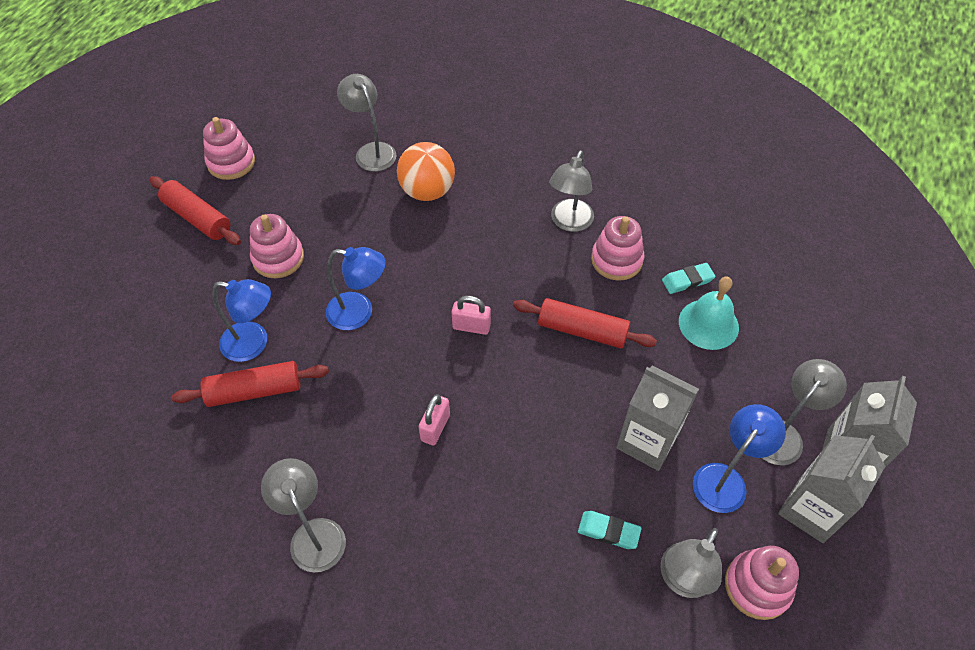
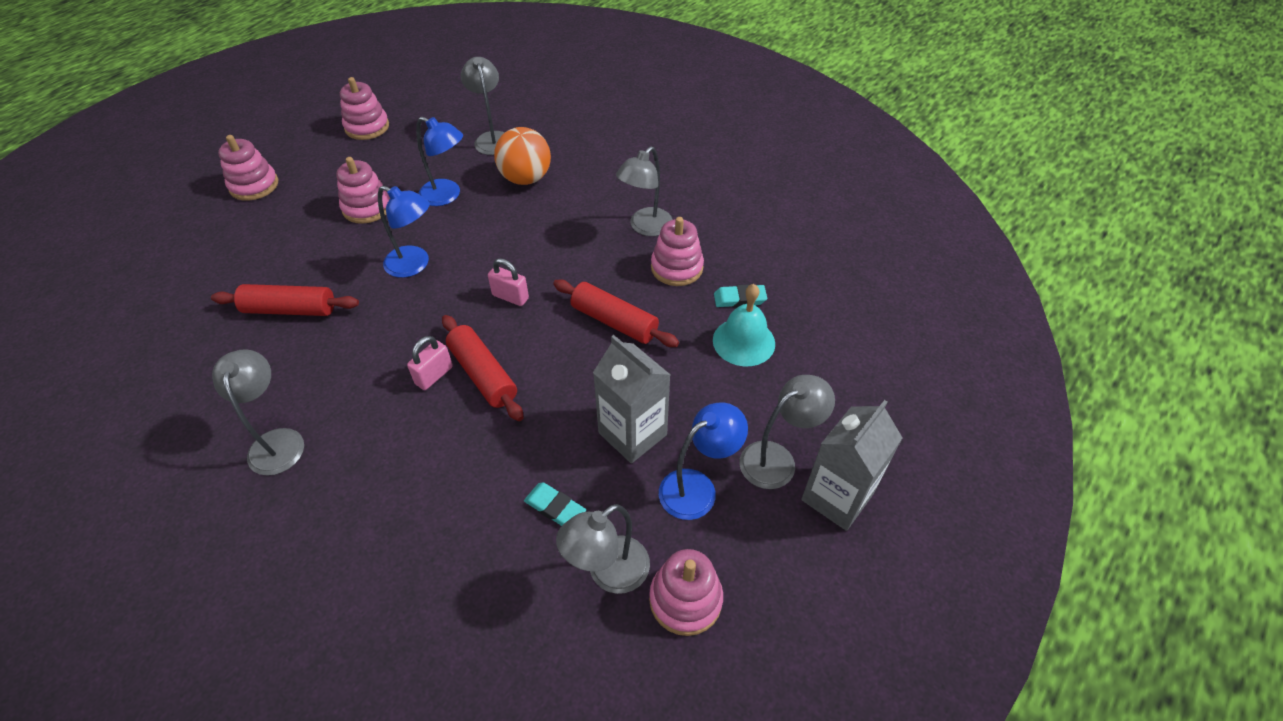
camera: 15 degrees right, 5 degrees down
(142, 257) = (254, 185): none -> pink stacking toy
(198, 218) = (316, 164): red rolling pin -> red rolling pin (483, 374)
(254, 343) = (310, 271): blue lamp -> blue lamp (447, 196)
(811, 510) = (776, 539): grey carton -> none

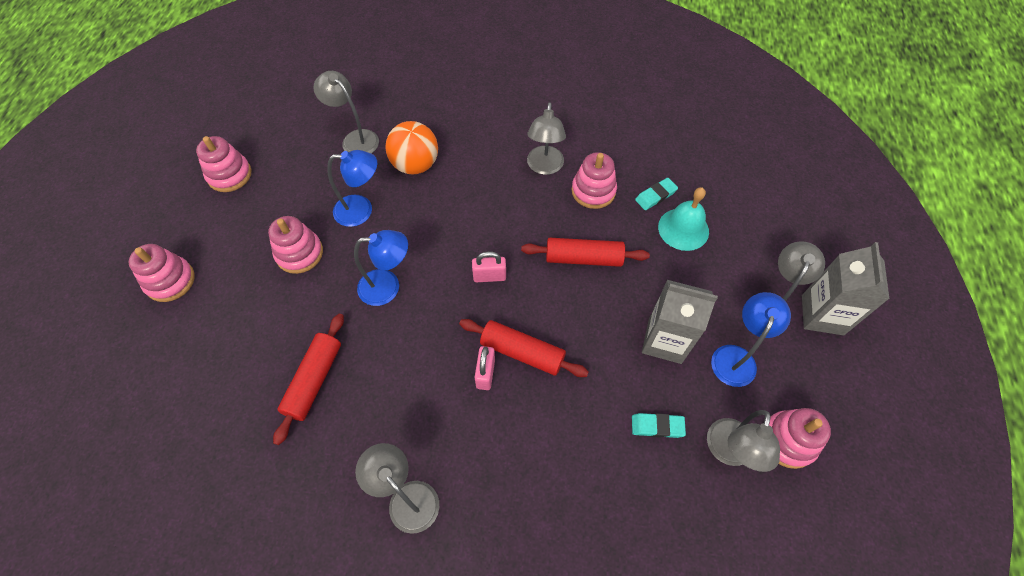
camera: 30 degrees left, 10 degrees up
(290, 309) = (314, 380): red rolling pin -> red rolling pin turned 45 degrees counterclockwise

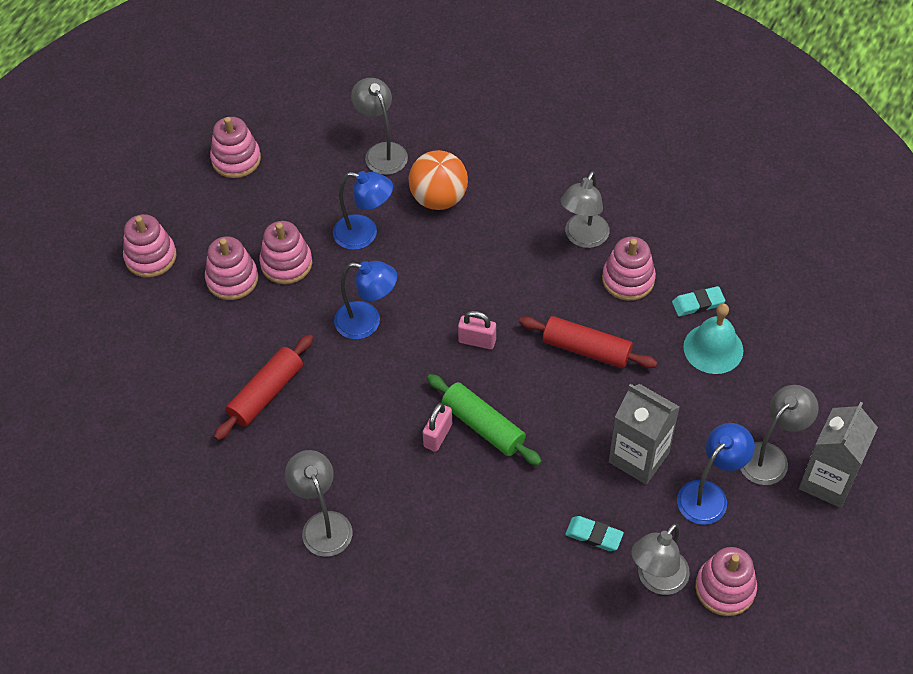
camera: 20 degrees right, 5 degrees down
(253, 281) = (232, 279): none -> pink stacking toy
(522, 352) = (483, 426): red rolling pin -> green rolling pin

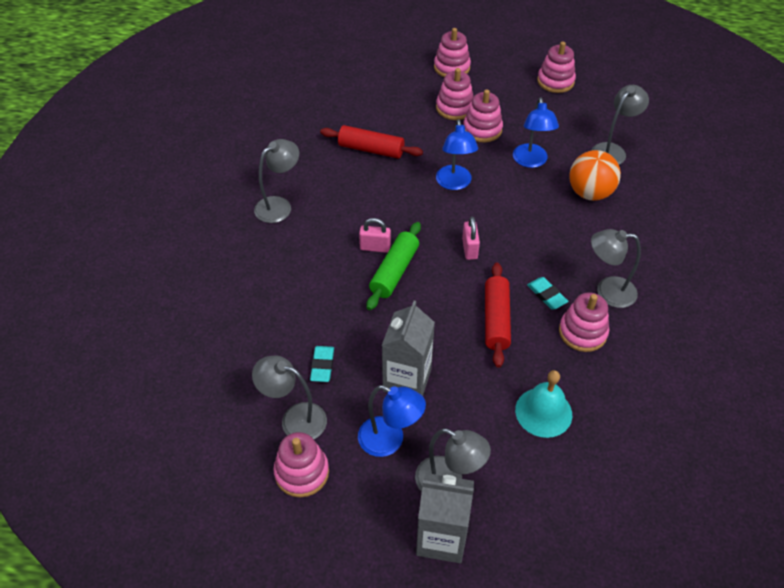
camera: 70 degrees right, 5 degrees down
(698, 303) = (586, 390): turquoise eraser -> turquoise eraser (546, 295)

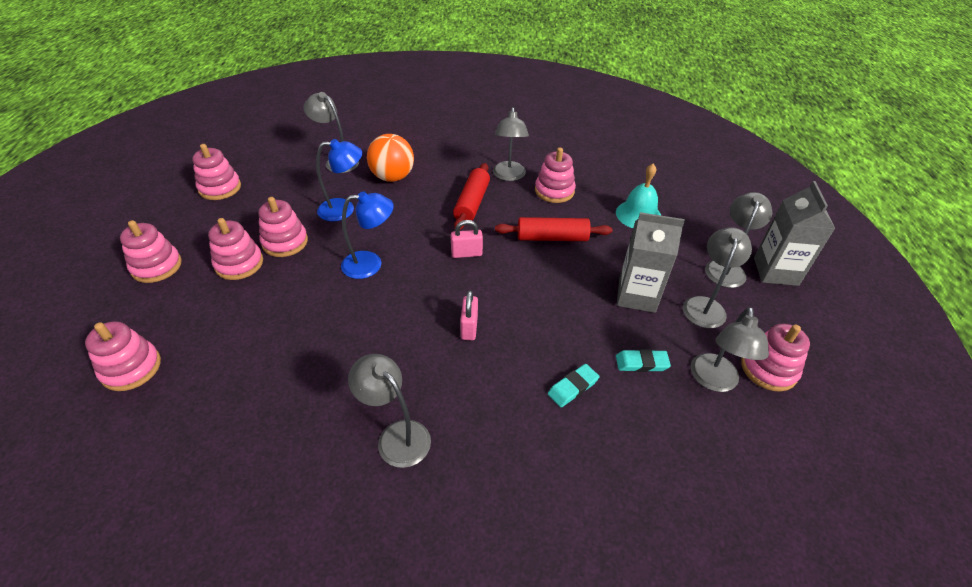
camera: 95 degrees left, 5 degrees down
(354, 77) = (131, 368): none -> pink stacking toy
(371, 149) = (298, 340): red rolling pin -> red rolling pin (472, 203)
(390, 440) = (705, 305): blue lamp -> grey lamp
(394, 272) = (503, 309): green rolling pin -> none
(546, 295) = (518, 208): turquoise eraser -> turquoise eraser (573, 387)

